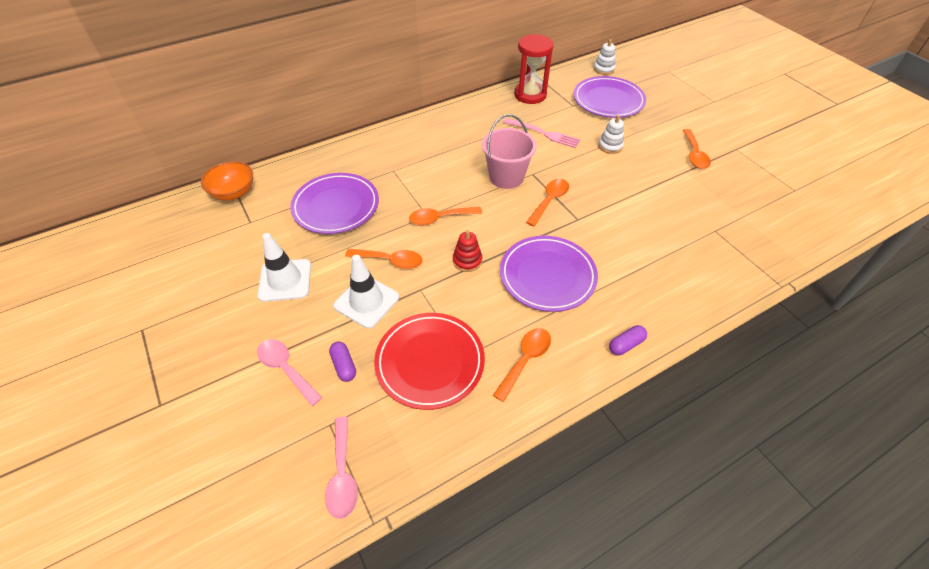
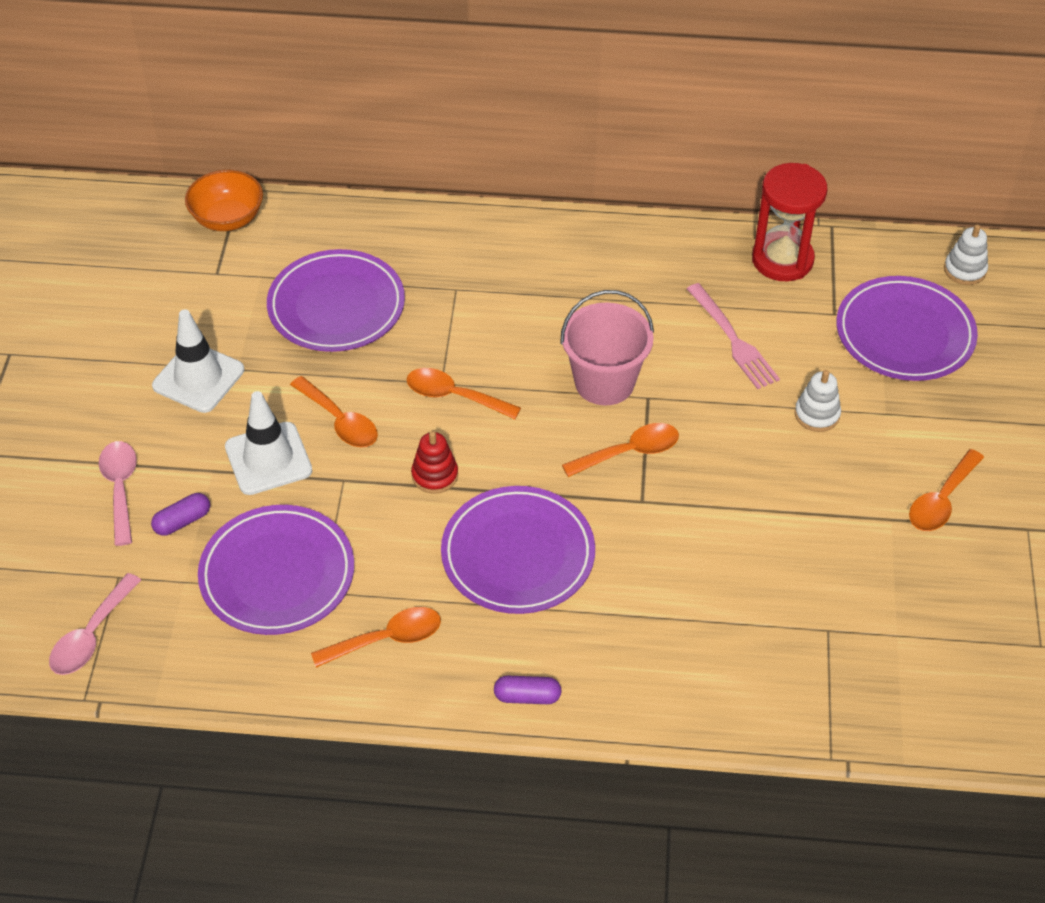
camera: 35 degrees right, 0 degrees up
(344, 365) = (182, 521): purple capsule -> purple capsule turned 45 degrees clockwise
(430, 362) = (277, 574): red plate -> purple plate

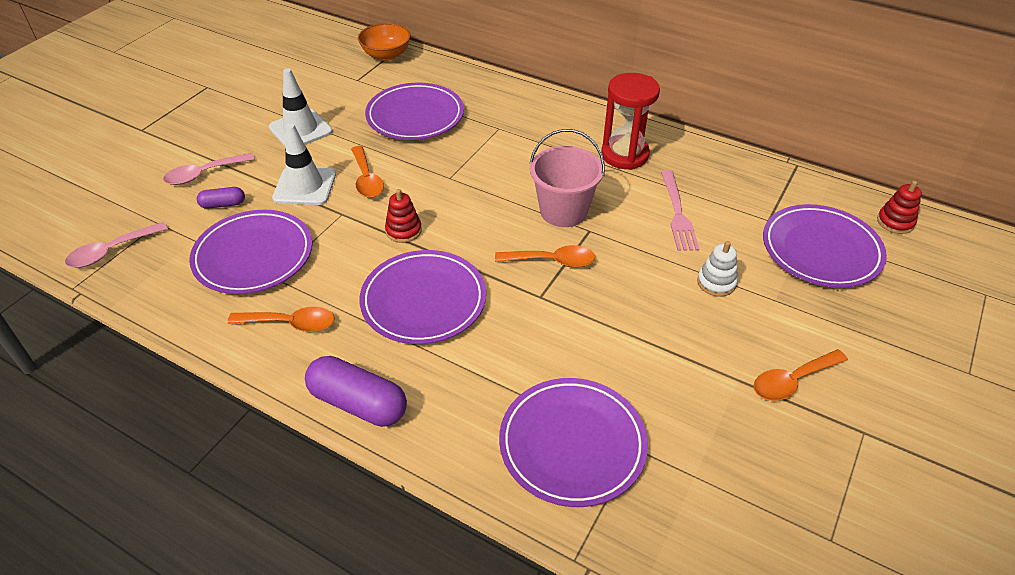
camera: 25 degrees right, 5 degrees down
(120, 488) = (203, 174): pink spoon -> pink spoon turned 135 degrees counterclockwise
(454, 396) = (452, 188): orange spoon -> none
(527, 696) = (358, 403): purple capsule -> purple capsule, size x1.90
(768, 651) = (572, 444): none -> purple plate
(782, 260) = (746, 175): red hourglass -> red hourglass (624, 155)
(965, 270) = (895, 222): white stacking toy -> red stacking toy

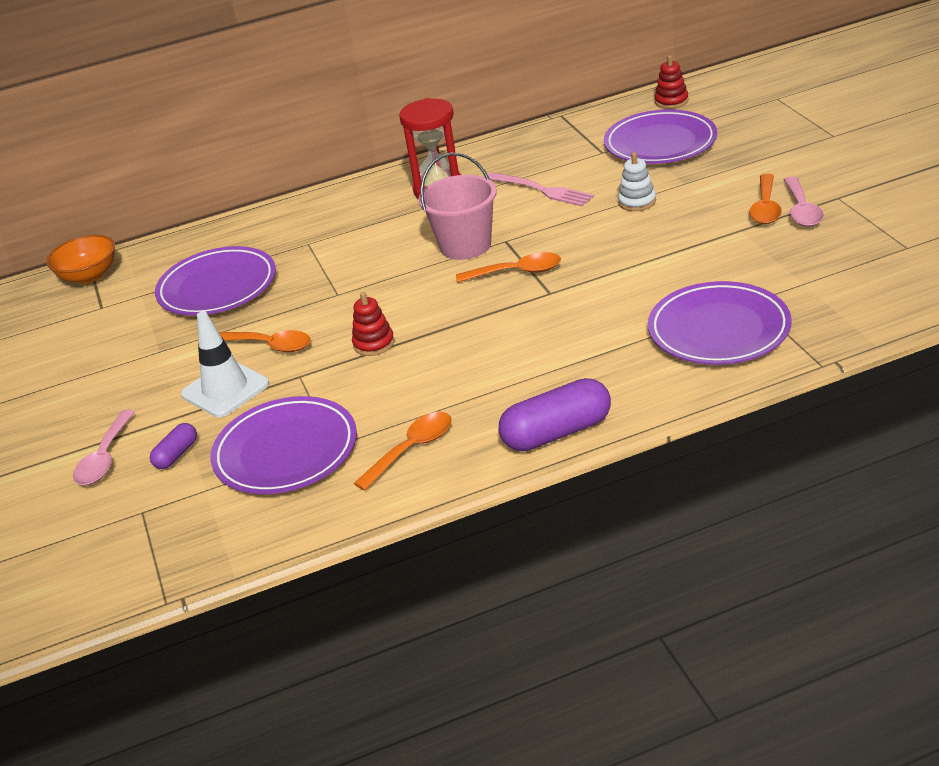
camera: 45 degrees left, 10 degrees down
(111, 251) = (143, 558): pink spoon -> pink spoon (802, 210)
(300, 129) = (129, 368): white traffic cone -> none
(423, 301) = (478, 358): purple plate -> none
(552, 261) = (517, 272): orange spoon -> orange spoon turned 45 degrees clockwise

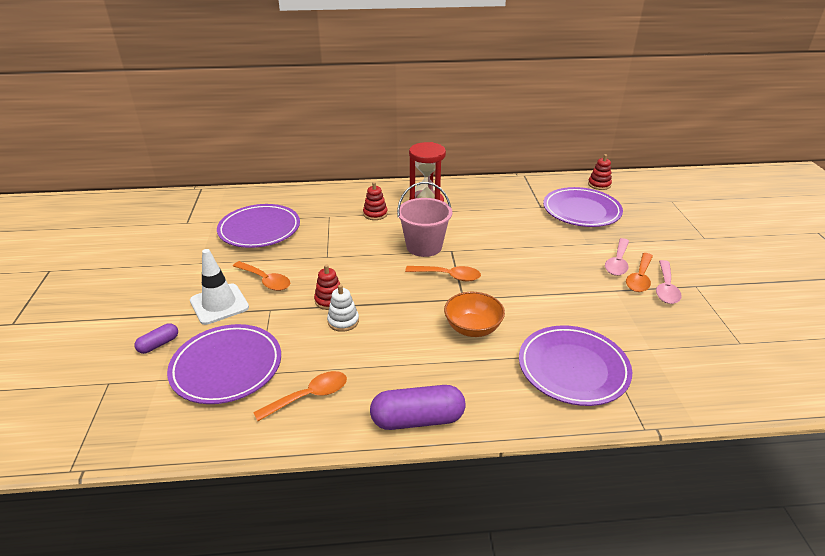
camera: 10 degrees right, 0 degrees up
(89, 276) = (194, 200): orange bowl -> orange bowl (472, 328)
(105, 458) = (115, 331): pink spoon -> pink spoon (617, 262)
(373, 223) = (375, 214): none -> red stacking toy
(542, 190) = (491, 222): pink fork -> none
(637, 202) = (550, 248): white stacking toy -> white stacking toy (343, 321)

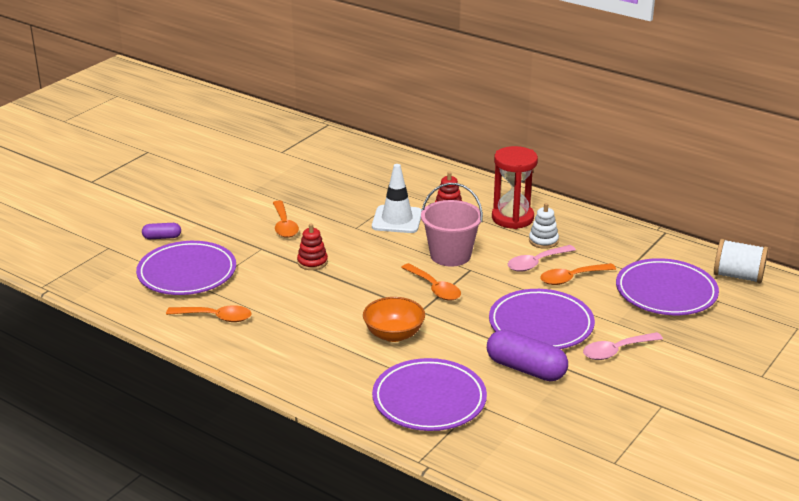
camera: 40 degrees right, 5 degrees down
(219, 304) = (231, 228): white traffic cone -> white traffic cone (397, 220)
(259, 229) = (331, 181): purple plate -> purple plate (541, 324)
(343, 321) = (302, 281): white stacking toy -> white stacking toy (543, 241)
(417, 419) = (266, 367): purple capsule -> purple capsule (526, 369)
(599, 184) = (738, 276): red stacking toy -> white spool
(639, 278) = (613, 373): orange spoon -> orange spoon (572, 278)
(666, 288) = (625, 392): pink spoon -> pink spoon (536, 263)

